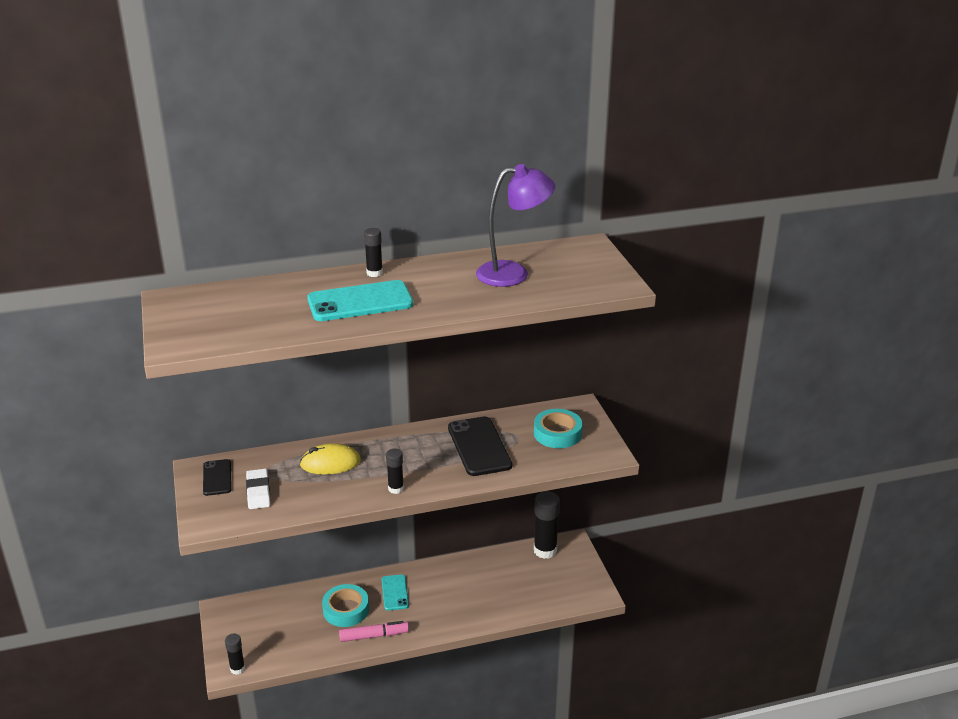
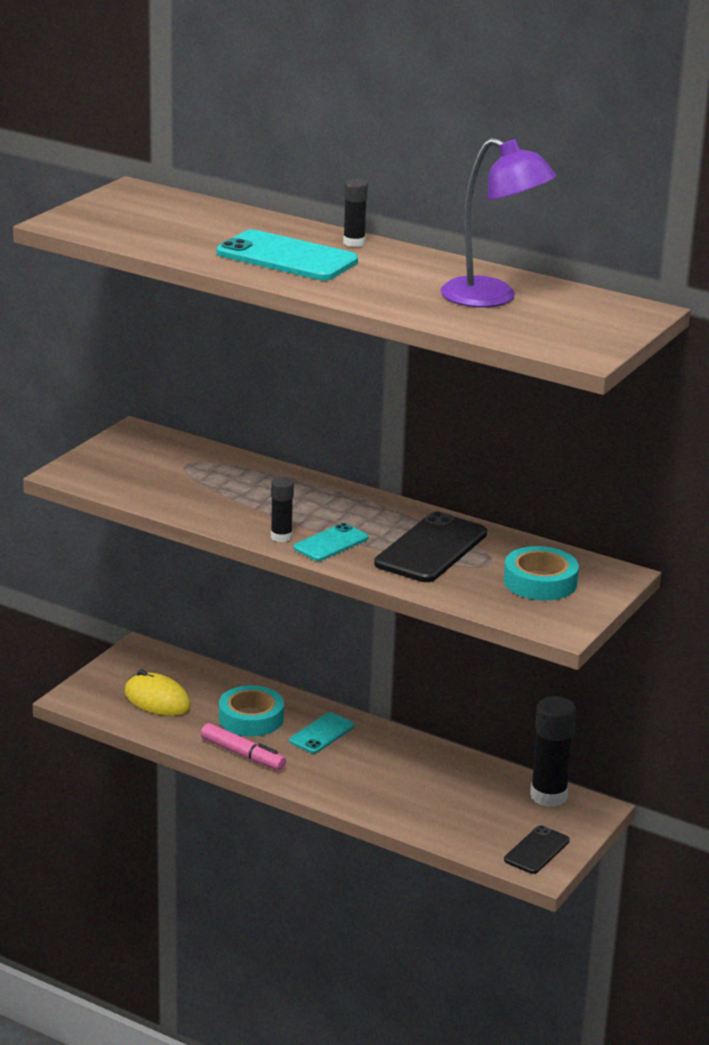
camera: 45 degrees right, 5 degrees down
(217, 477) = (140, 446): black phone -> black phone (537, 850)
(237, 669) = (82, 702): black glue stick -> none
(258, 492) = (155, 474): white eraser -> none
(330, 463) = (259, 487): yellow mouse -> yellow mouse (157, 700)
(427, 476) = (331, 543): none -> turquoise phone

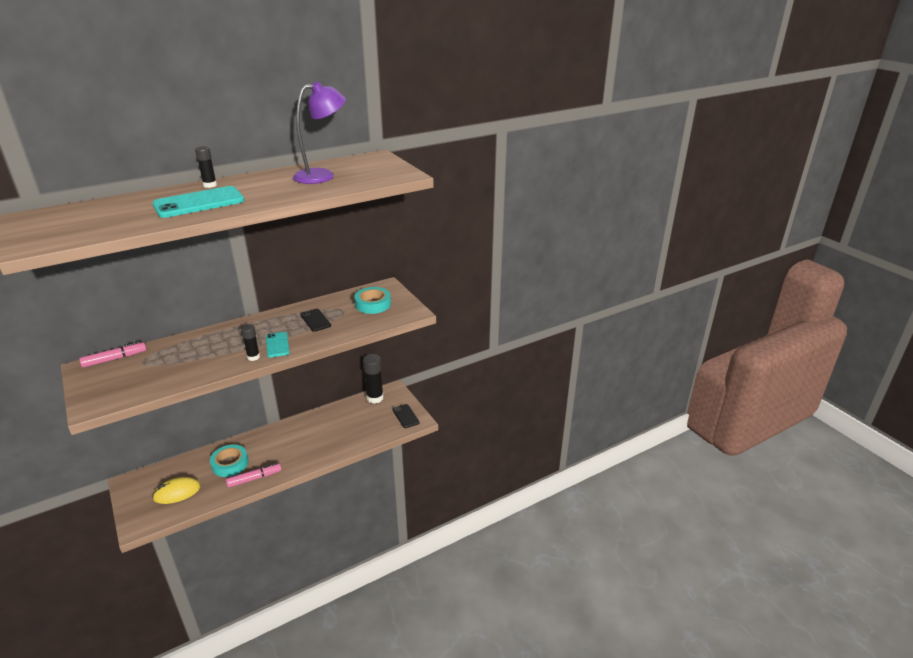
camera: 60 degrees left, 5 degrees up
(174, 443) = (115, 359): none -> pink marker
(321, 734) = (267, 445): turquoise phone -> none
(431, 549) = (315, 320): black phone -> black phone, size x0.58

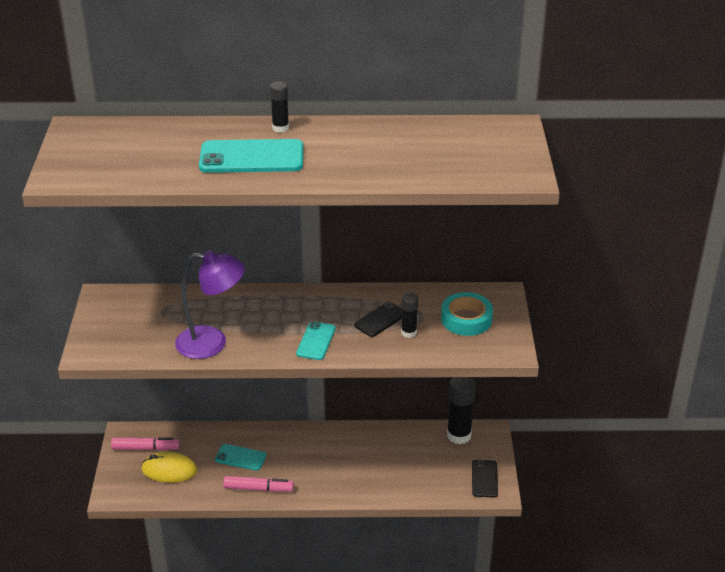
camera: 30 degrees right, 5 degrees up
(115, 359) = (136, 296): pink marker -> pink marker (145, 448)
(230, 464) = (240, 457): turquoise tape -> turquoise phone
(253, 357) = (280, 349): black glue stick -> black glue stick (409, 332)
(315, 320) = (380, 319): black phone -> black phone turned 45 degrees clockwise
(322, 175) = (420, 147): purple lamp -> purple lamp (212, 343)

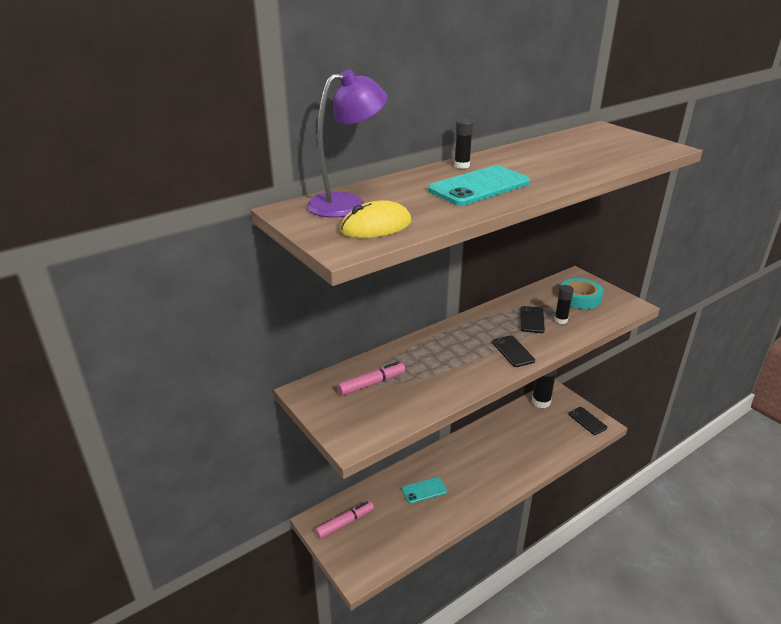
camera: 35 degrees left, 5 degrees down
(169, 470) = (382, 530): yellow mouse -> yellow mouse (376, 226)
(212, 343) = (443, 386): purple lamp -> purple lamp (347, 203)
(258, 488) = (462, 506): pink marker -> pink marker (371, 383)
(316, 341) = (513, 351): turquoise phone -> black phone

